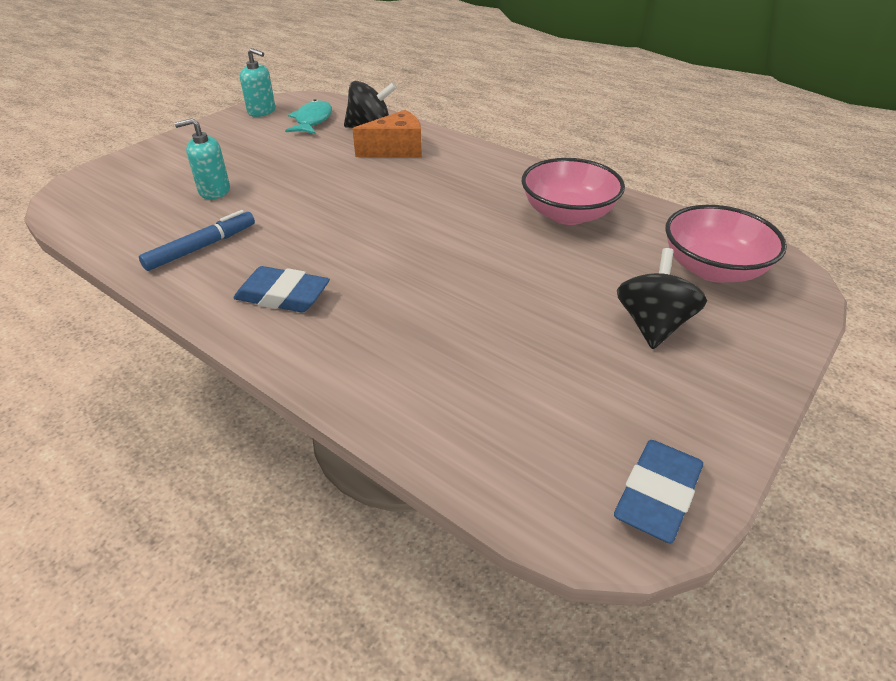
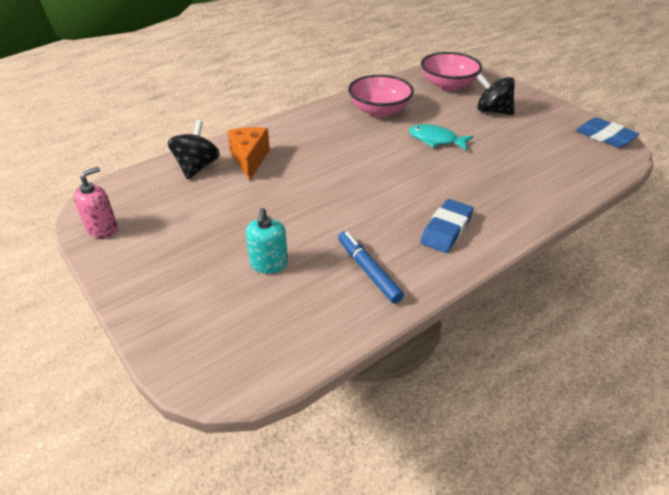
camera: 75 degrees left, 0 degrees up
(262, 111) = (102, 229): turquoise soap dispenser -> pink soap dispenser
(312, 121) = (155, 197): turquoise fish -> turquoise fish (436, 140)

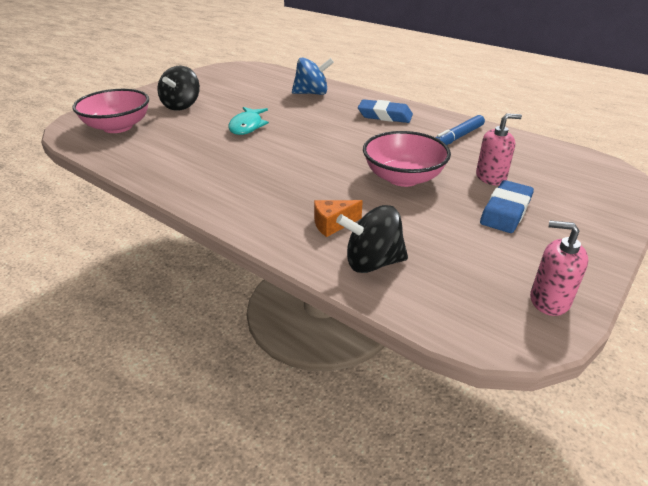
camera: 105 degrees left, 5 degrees down
(250, 159) = (333, 224): orange cheese -> orange cheese, size x0.64
(269, 264) = (490, 177): turquoise soap dispenser -> pink soap dispenser
(379, 111) = (187, 158): pink bowl -> pink bowl (403, 178)
(525, 188) = (312, 93): none -> blue spinning top
(604, 136) = (222, 70): blue eraser -> blue eraser (505, 211)

